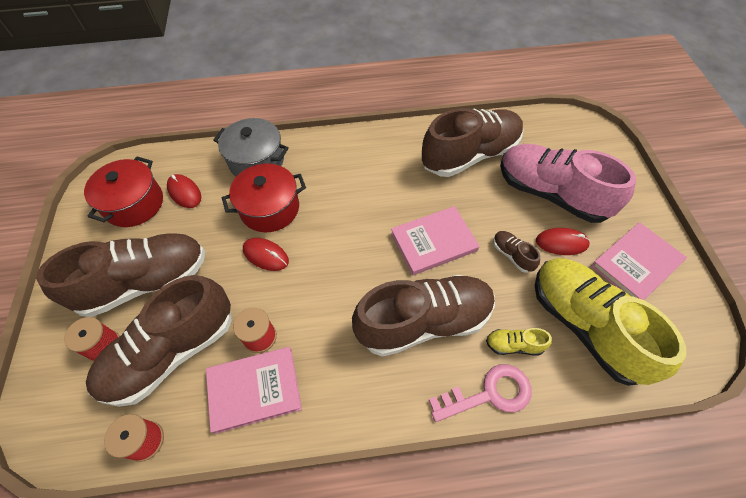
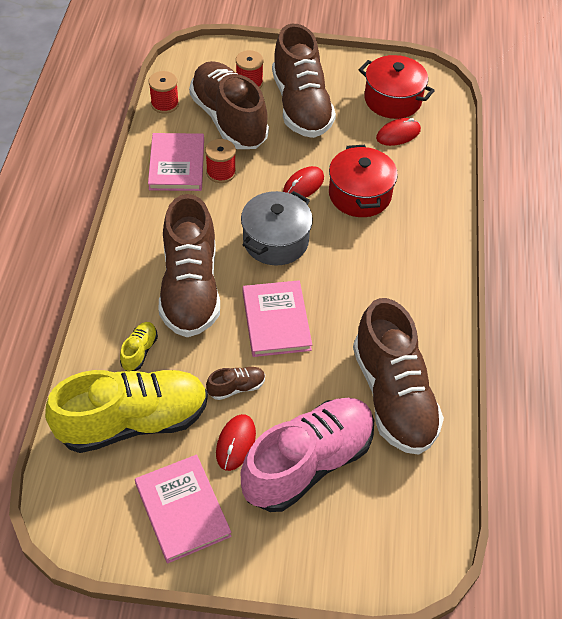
camera: 100 degrees right, 5 degrees down
(256, 161) = (429, 192): grey pot -> grey pot (275, 241)
(488, 394) = (105, 316): pink key -> none

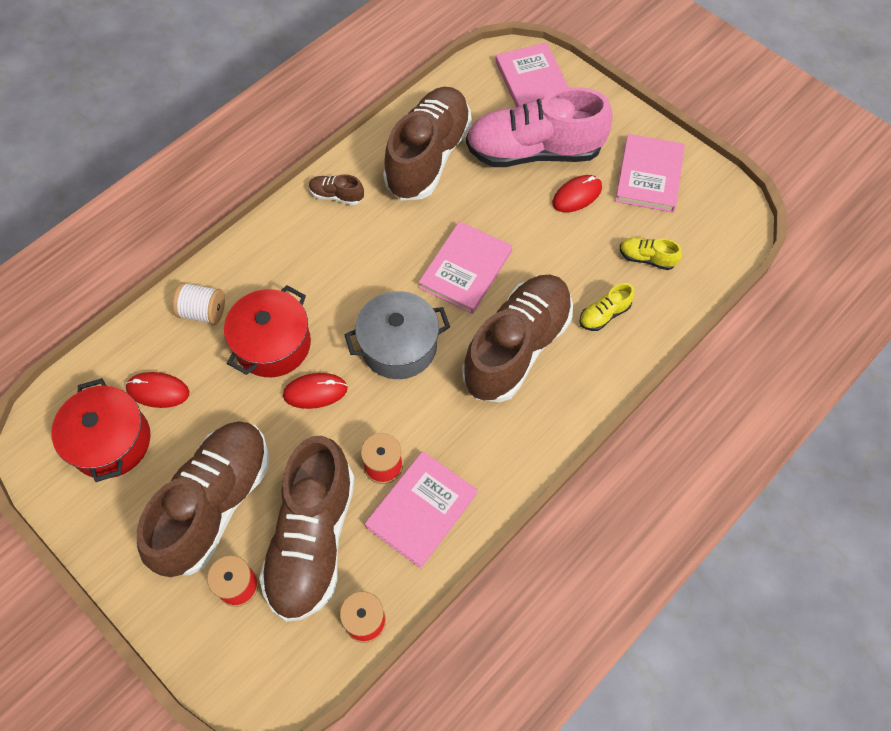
camera: 140 degrees left, 10 degrees up
(133, 421) = (646, 258): yellow shoe -> yellow shoe, size x0.40
(236, 387) = (544, 235): brown shoe -> brown shoe (336, 196)
(374, 545) = (533, 82): none -> pink book
(425, 187) = (203, 312): none -> white spool

